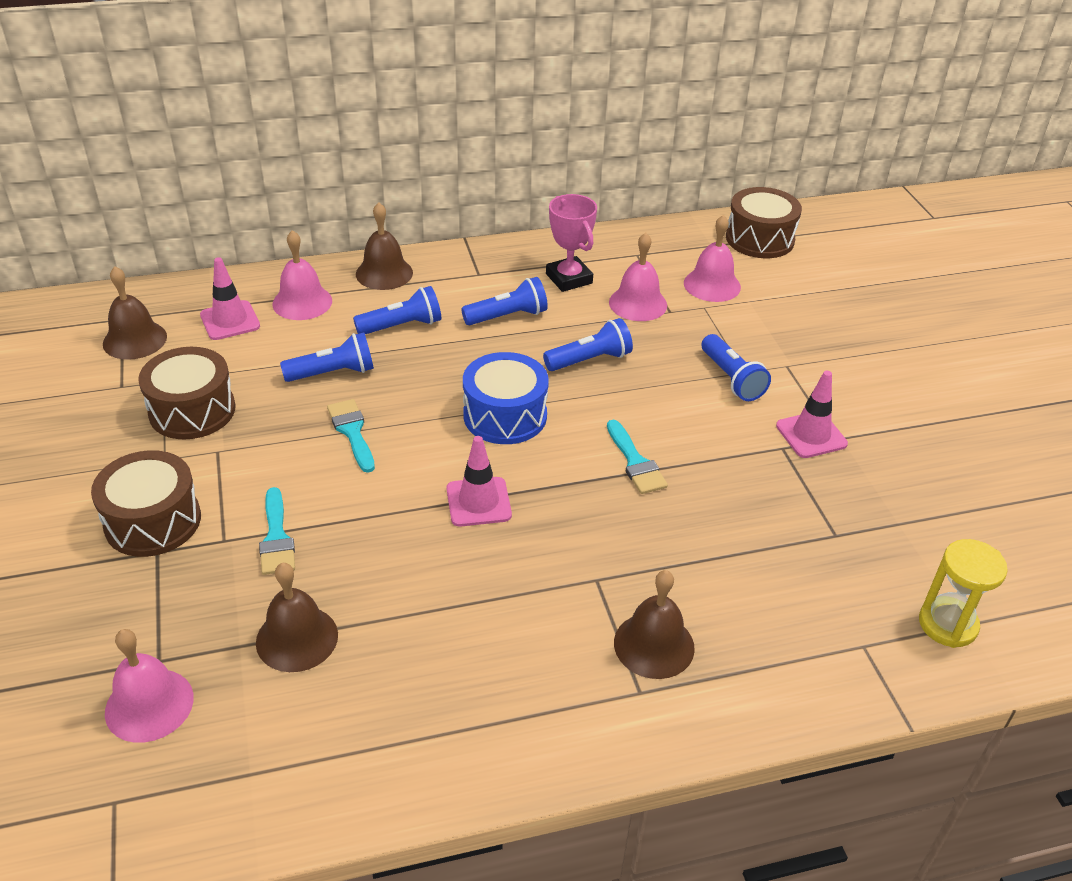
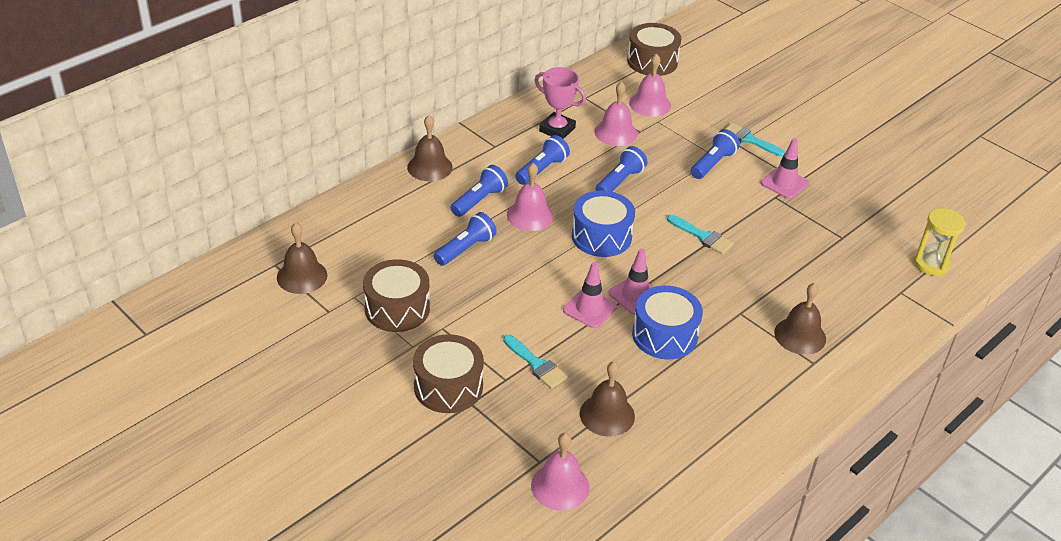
camera: 30 degrees left, 0 degrees up
(230, 321) = (356, 238): pink traffic cone -> pink traffic cone (589, 308)
(302, 302) = (393, 207): pink bell -> pink bell (530, 215)
(352, 432) = (517, 282): turquoise brush -> turquoise brush (750, 140)
(468, 567) = (664, 335): none -> blue drum
(731, 379) = (713, 164): blue flashlight -> blue flashlight turned 90 degrees counterclockwise

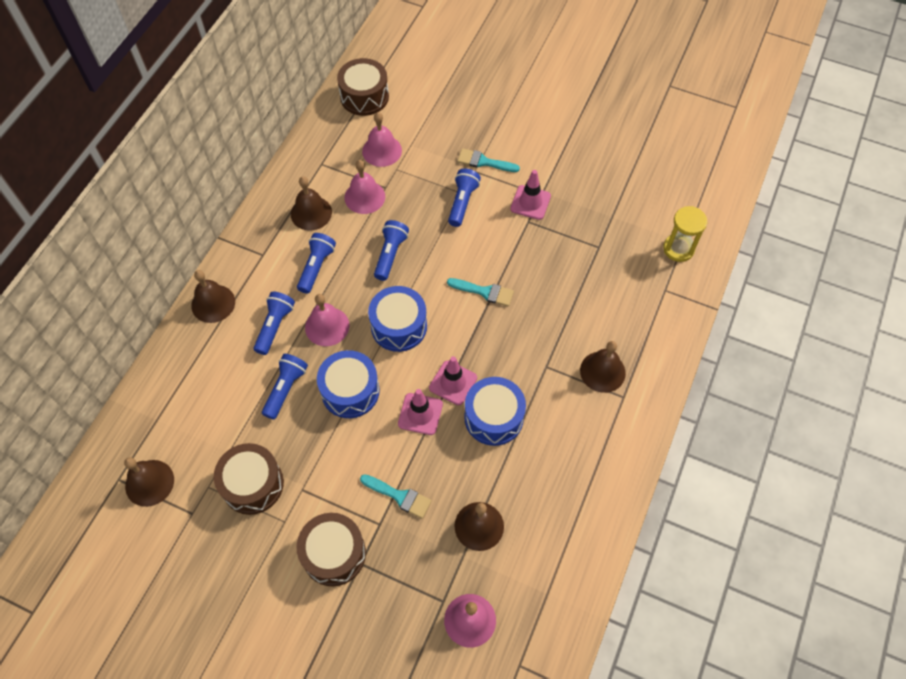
camera: 20 degrees left, 20 degrees up
(528, 269) = (350, 391): none -> blue drum
(557, 129) = (311, 213): pink trophy -> brown bell

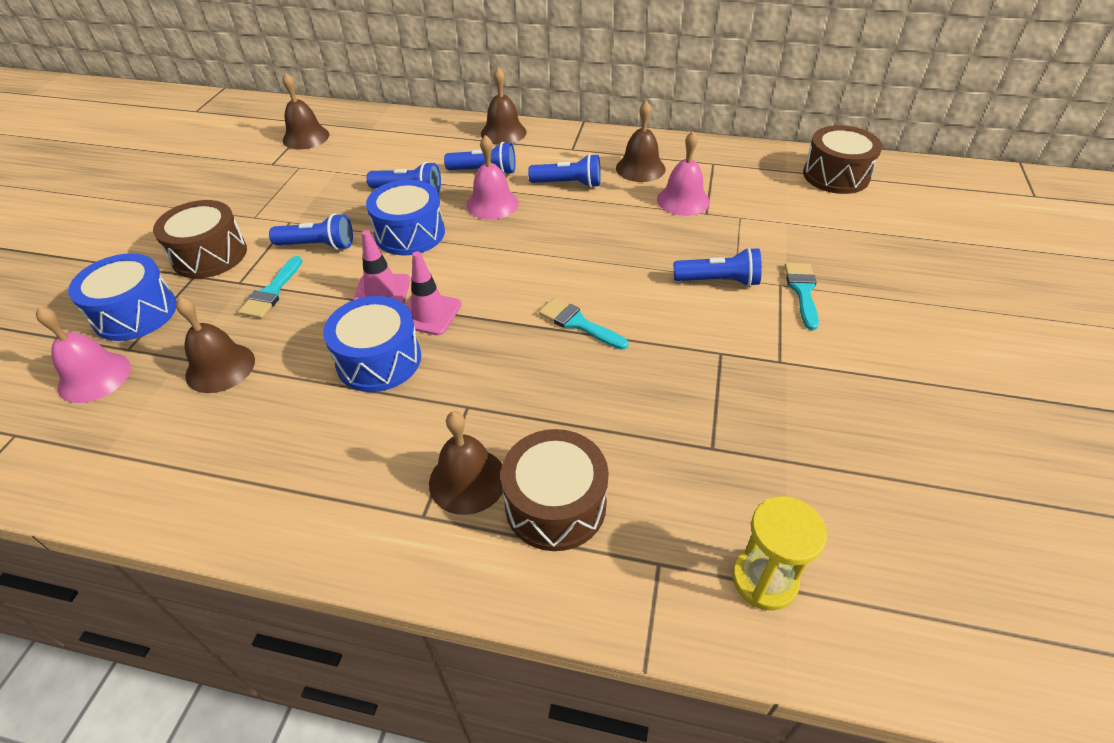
camera: 80 degrees right, 15 degrees down
(252, 484) = (298, 191): brown drum -> brown drum (555, 504)
(382, 150) = (761, 201): pink bell -> none
(390, 255) = (606, 233): blue flashlight -> blue flashlight (318, 245)
(399, 326) = (504, 255): blue drum -> blue drum (135, 313)
(484, 292) = (578, 323): turquoise brush -> turquoise brush turned 120 degrees clockwise
(530, 202) = (757, 350): pink traffic cone -> none

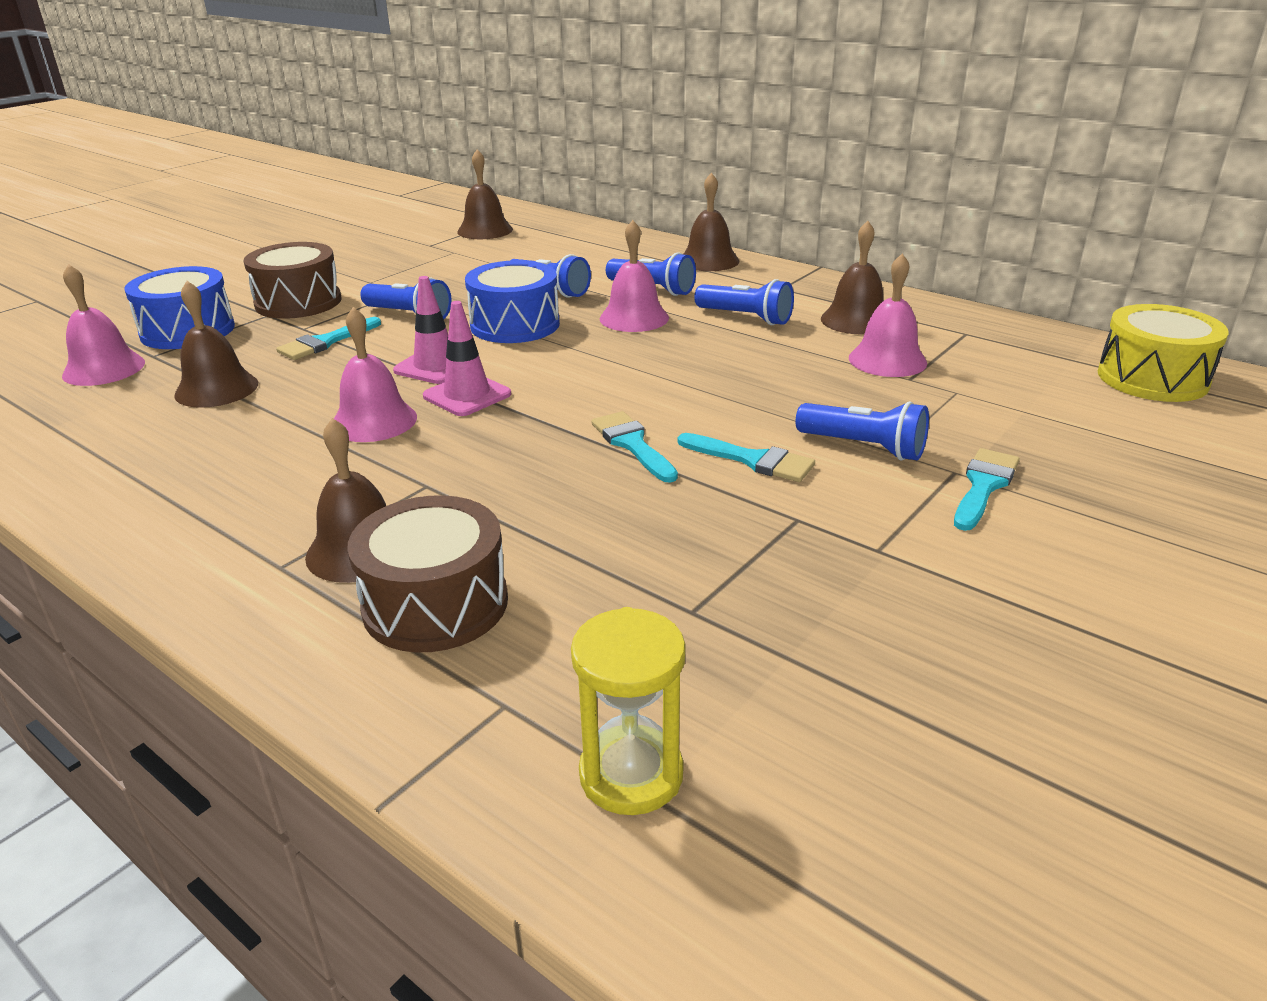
camera: 25 degrees right, 15 degrees down
(379, 360) = (374, 421): blue drum -> pink bell
(662, 313) = (753, 460): none -> turquoise brush
(836, 175) = (1152, 378): brown drum -> yellow drum

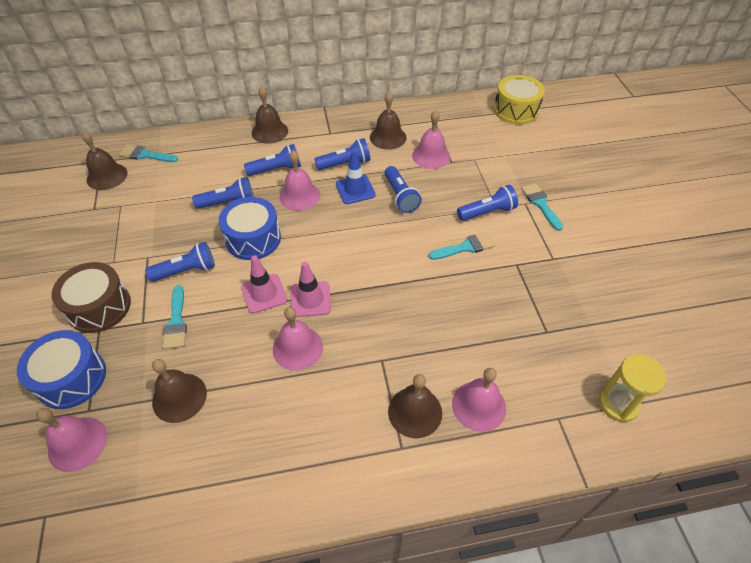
camera: 50 degrees left, 20 degrees up
(435, 604) = (479, 405): brown drum -> pink bell
(632, 444) = (417, 273): turquoise brush -> turquoise brush (145, 155)
(711, 342) = (355, 189): none -> blue traffic cone
(759, 373) = (400, 196): none -> blue flashlight

